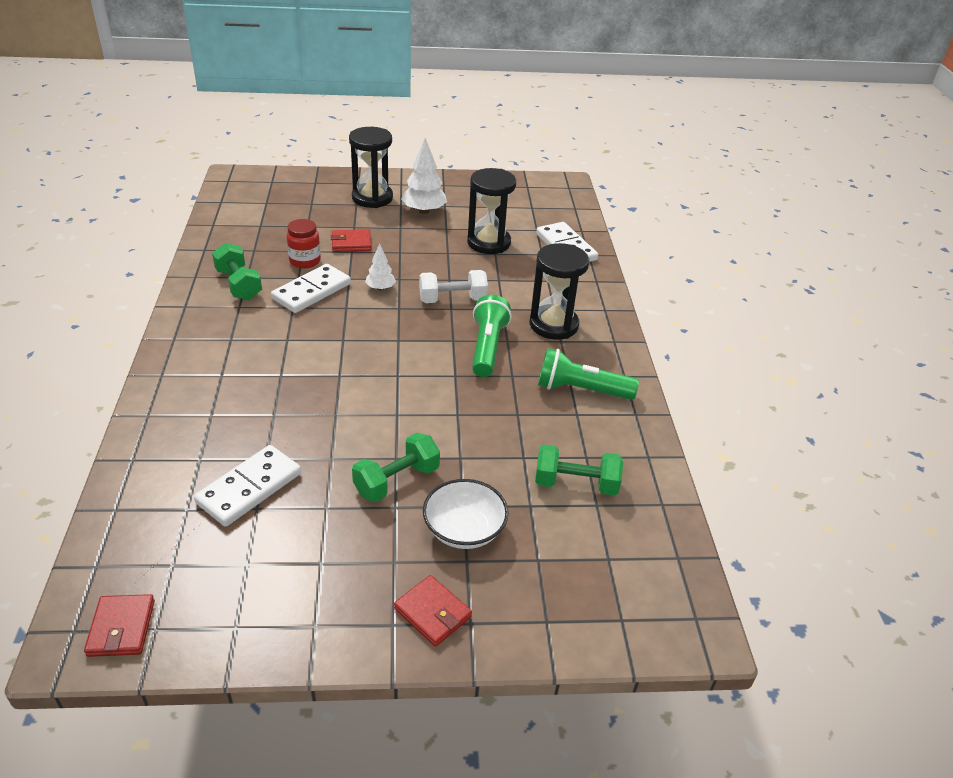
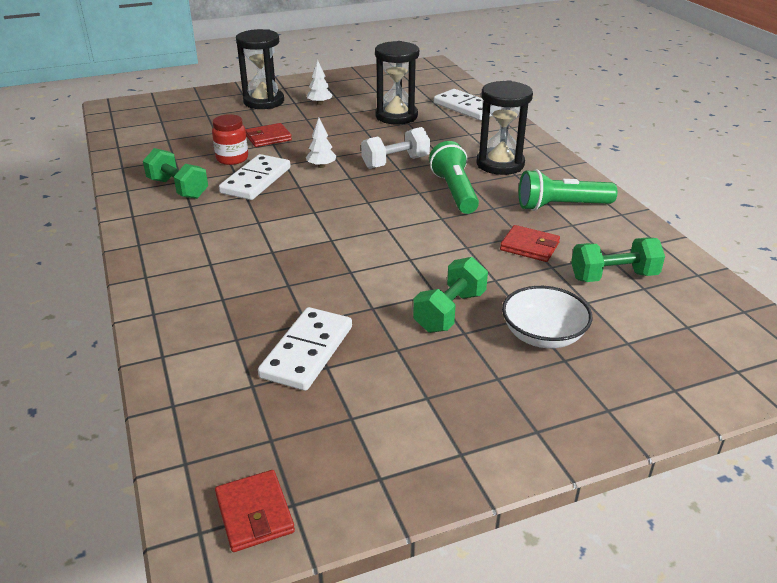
camera: 15 degrees left, 5 degrees down
(424, 211) = (320, 103): white tree -> white tree, size x0.58
(432, 613) = (567, 411): red wallet -> red wallet (529, 246)

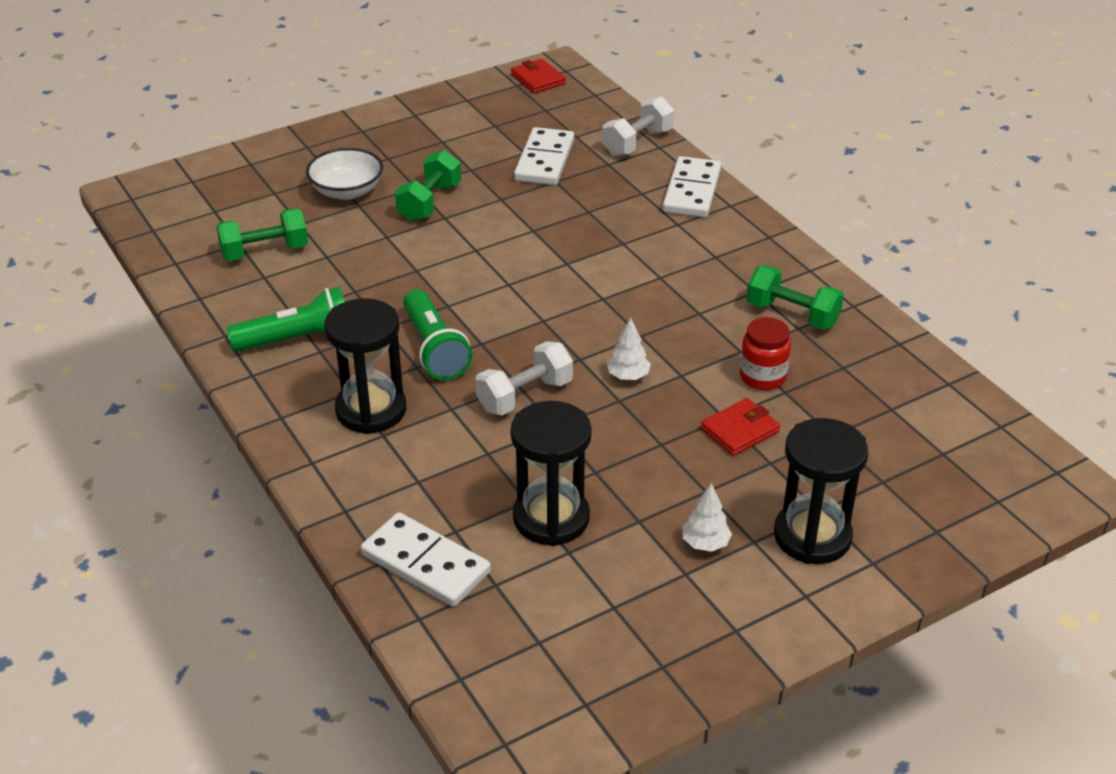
camera: 170 degrees right, 5 degrees up
(183, 365) = (637, 143): none -> white dumbbell
(256, 180) = (702, 339): white domino -> white domino (692, 191)
(529, 246) = (346, 277): red wallet -> none

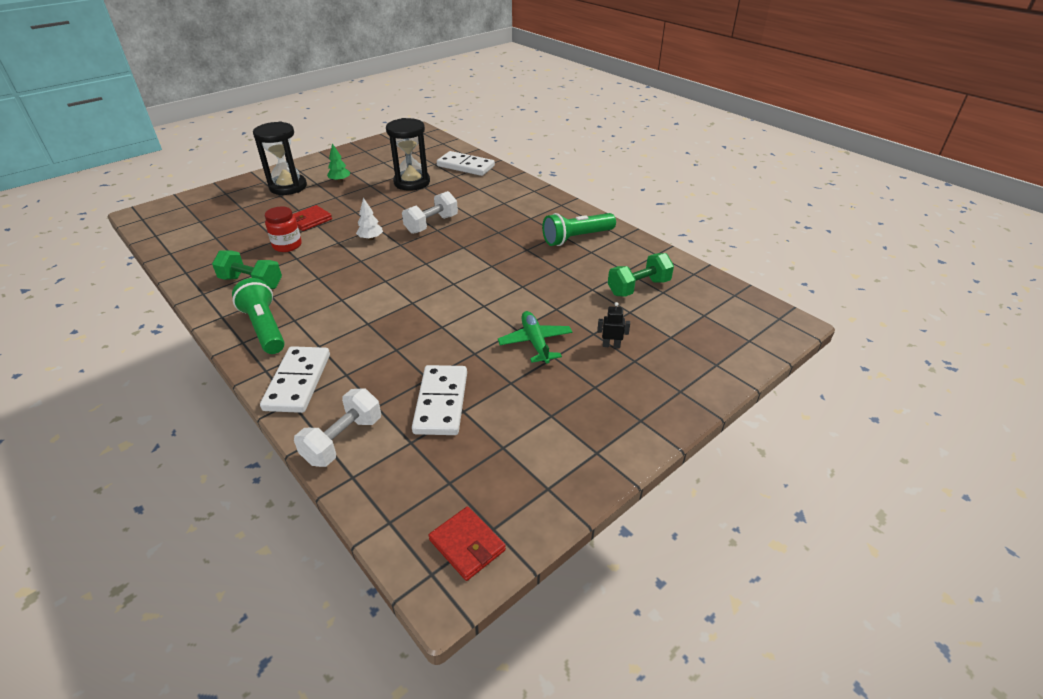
camera: 170 degrees right, 0 degrees up
(347, 191) = (611, 345): white bowl -> black robot
(371, 410) = (515, 211): black hourglass -> none
(429, 202) = (535, 342): green dumbbell -> green plane
(435, 349) = (491, 241): green flashlight -> green flashlight (264, 328)
(705, 543) = (340, 181): white tree -> green tree

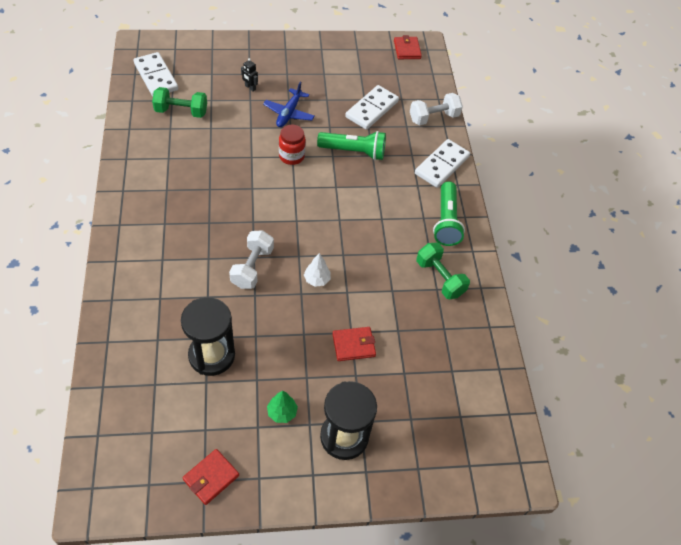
camera: 150 degrees left, 15 degrees up
(287, 245) = (392, 314): red jar -> red jar (291, 156)
(362, 152) = (211, 477): none -> red wallet
(431, 224) = (252, 267): white dumbbell -> white dumbbell turned 60 degrees counterclockwise
(465, 166) = (129, 353): white domino -> white domino (156, 77)
(535, 342) = (289, 113): green plane -> blue plane
(576, 238) = (160, 177): green flashlight -> green flashlight (354, 152)

